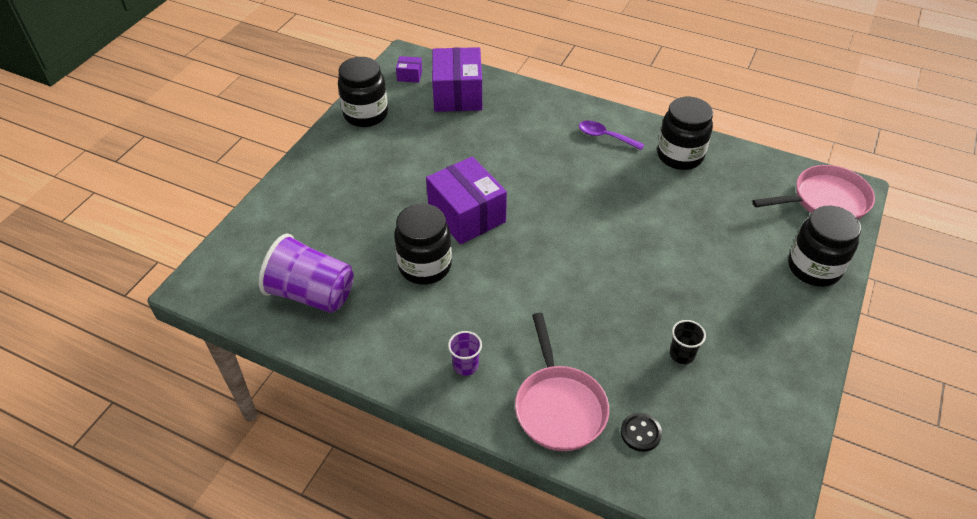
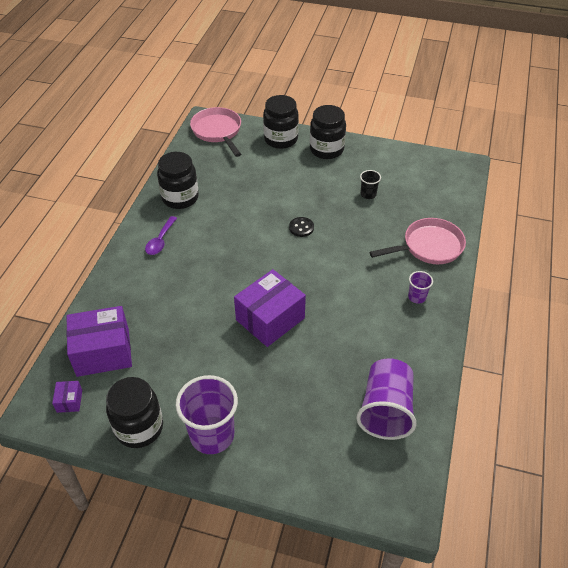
camera: 100 degrees left, 0 degrees up
(339, 159) = (212, 435): none -> purple cup
(425, 266) = (333, 337): black jar -> black jar (326, 150)
(640, 433) = (431, 210): black button -> black button (301, 228)

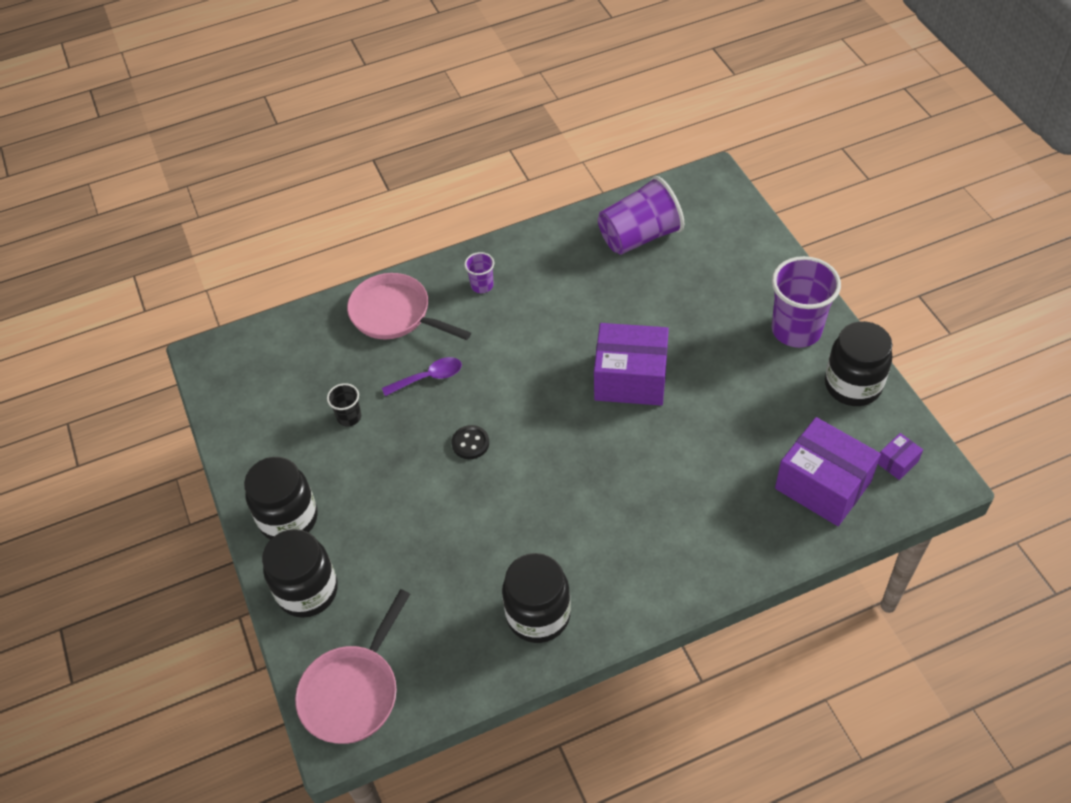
camera: 125 degrees left, 5 degrees up
(160, 241) = (630, 570): purple spoon -> purple spoon (428, 377)

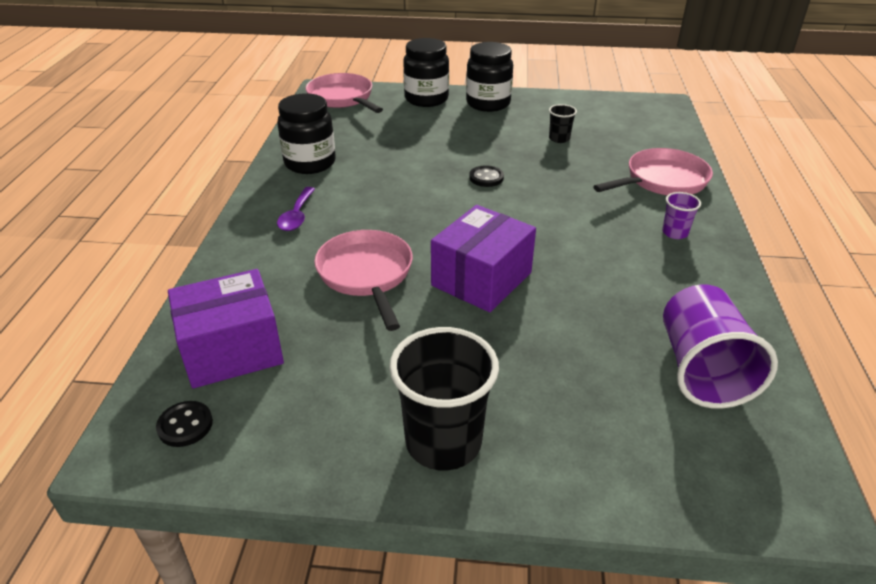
camera: 115 degrees right, 15 degrees down
(428, 377) = (573, 178): purple spoon -> purple spoon (297, 216)
(680, 454) = (366, 275): none -> pink pan
(796, 330) = (443, 442): purple cup -> black cup
(852, 385) = (315, 448): black jar -> none
(897, 462) = (185, 425): purple box -> black button

